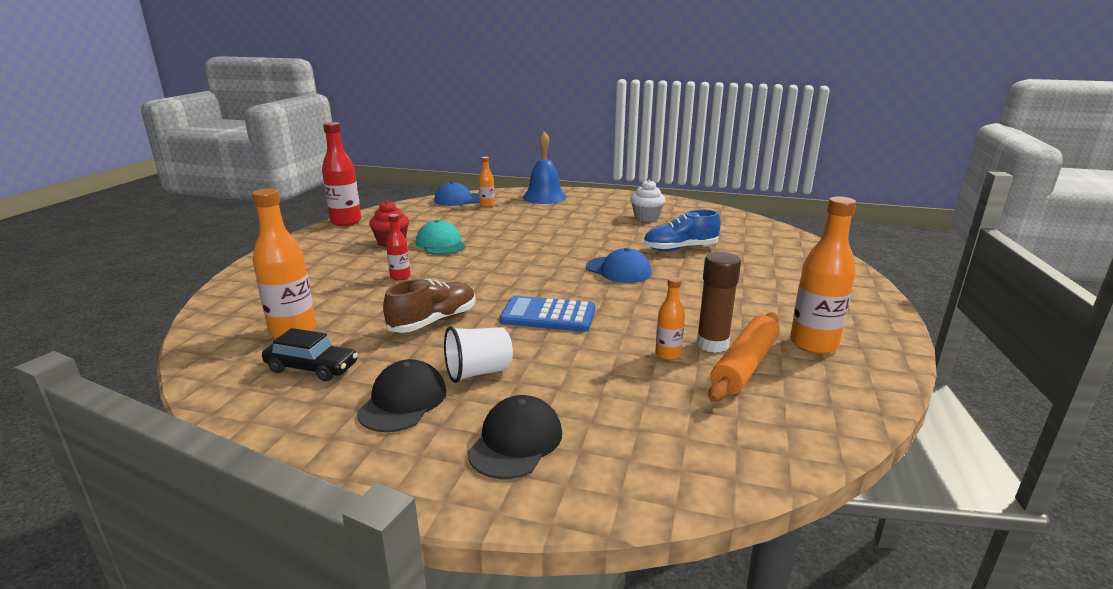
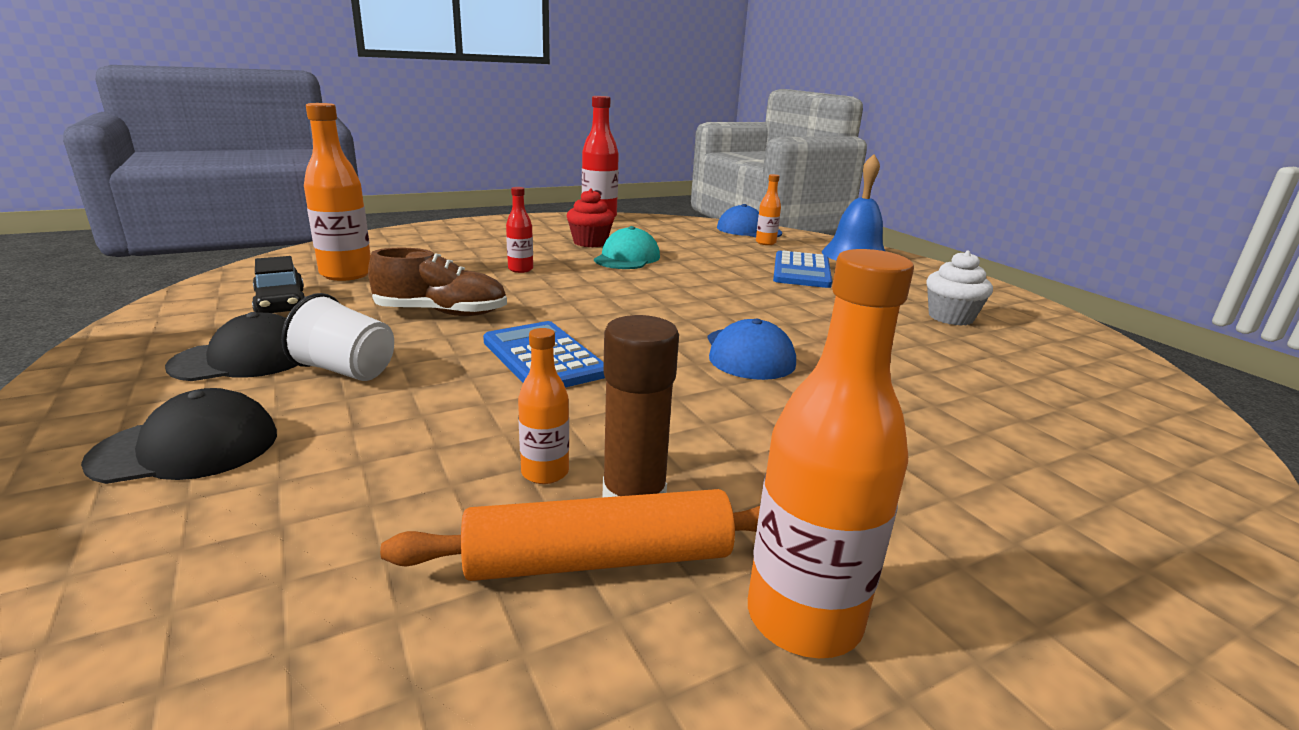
camera: 45 degrees right, 0 degrees up
(543, 216) = (801, 271): none -> blue calculator
(680, 248) = (910, 369): blue shoe -> none

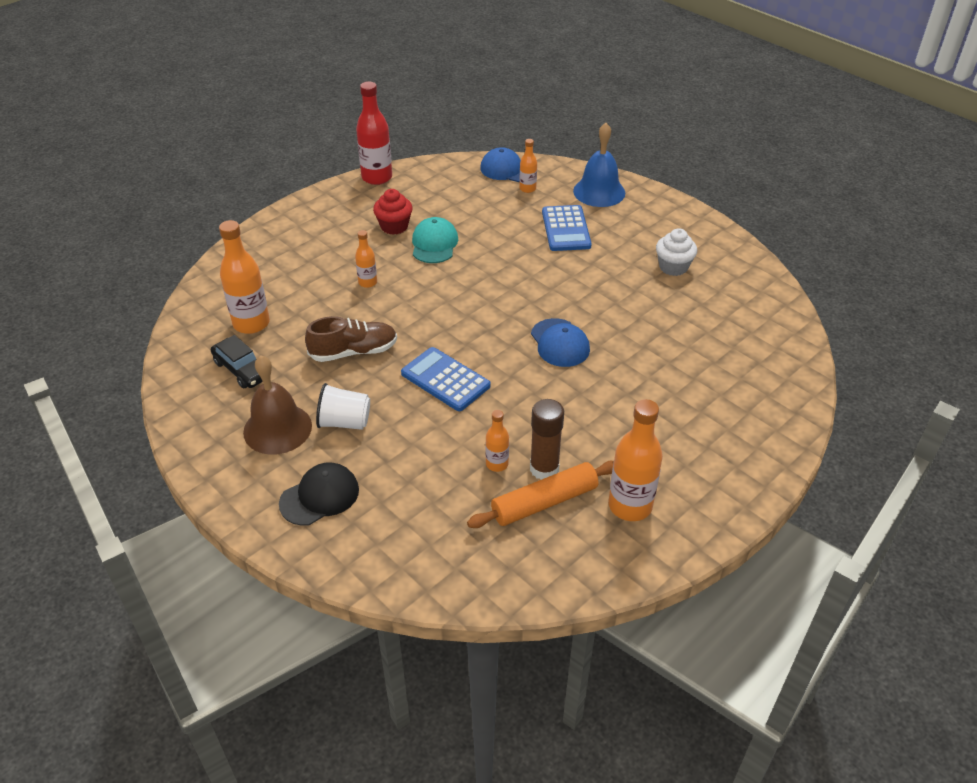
camera: 15 degrees left, 20 degrees up
(244, 359) = (277, 428): black cap -> brown bell
(520, 269) = (367, 282): red bottle -> orange bottle

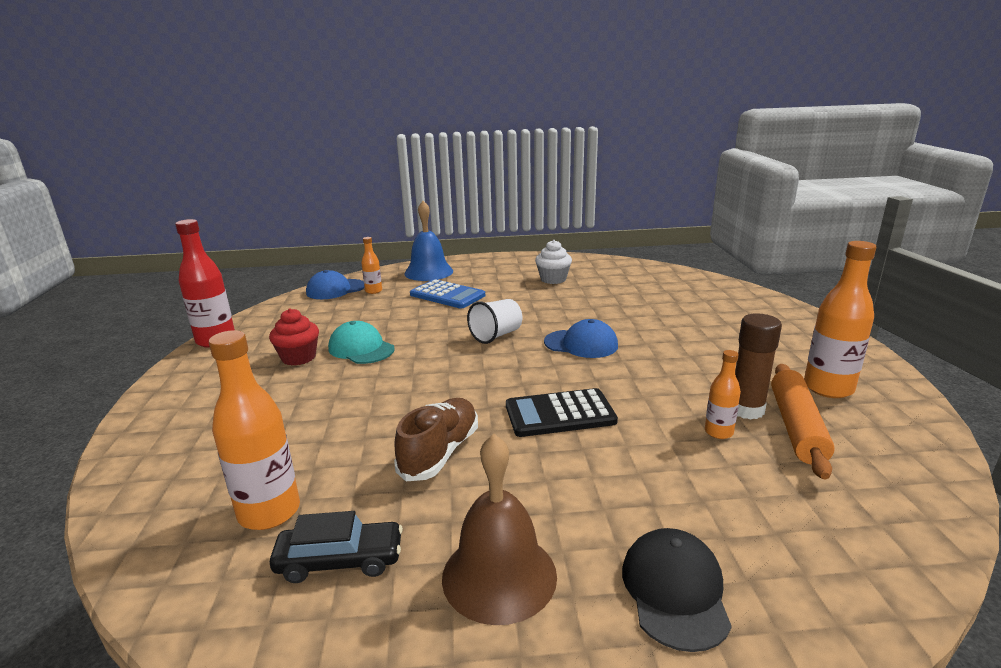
camera: 50 degrees left, 20 degrees down
(344, 422) = (551, 508): white cup -> white cup (496, 335)
(367, 282) = (348, 401): orange bottle -> none
(445, 380) = (560, 414): blue calculator -> black calculator

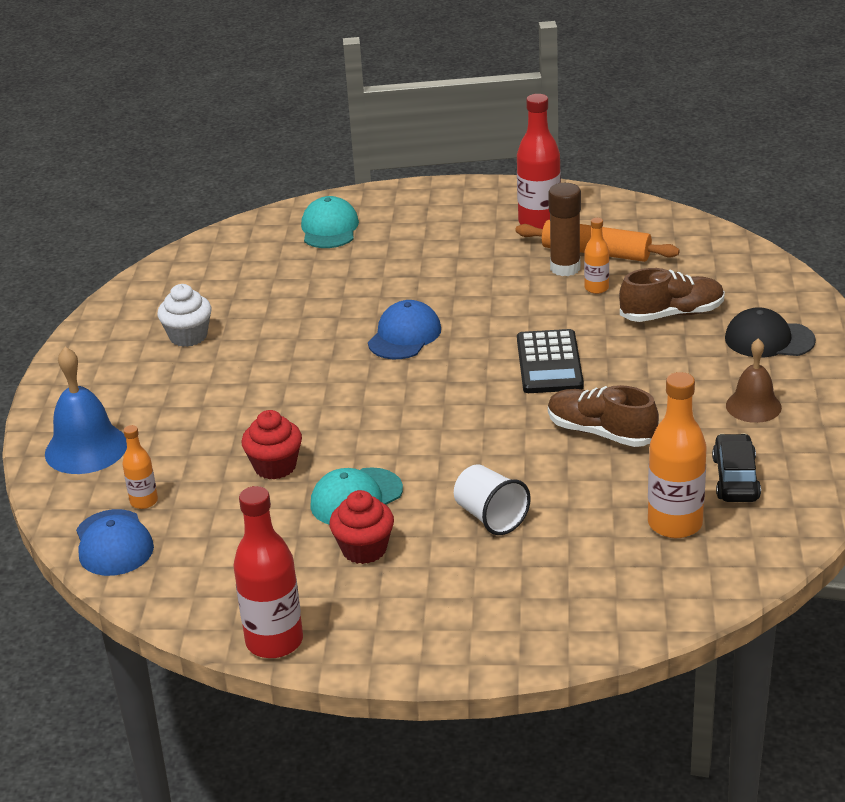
camera: 80 degrees left, 10 degrees up
(403, 319) = (275, 466): none -> red cupcake
(447, 295) = (201, 429): blue calculator -> none
(496, 335) = (358, 392): white cup -> white cup (490, 517)
(499, 575) = (753, 406): brown bell -> brown bell, size x0.66
(694, 491) = (672, 314): none -> brown shoe
(725, 301) = (329, 228): none -> turquoise cap
(828, 388) = (539, 222): orange bottle -> red bottle

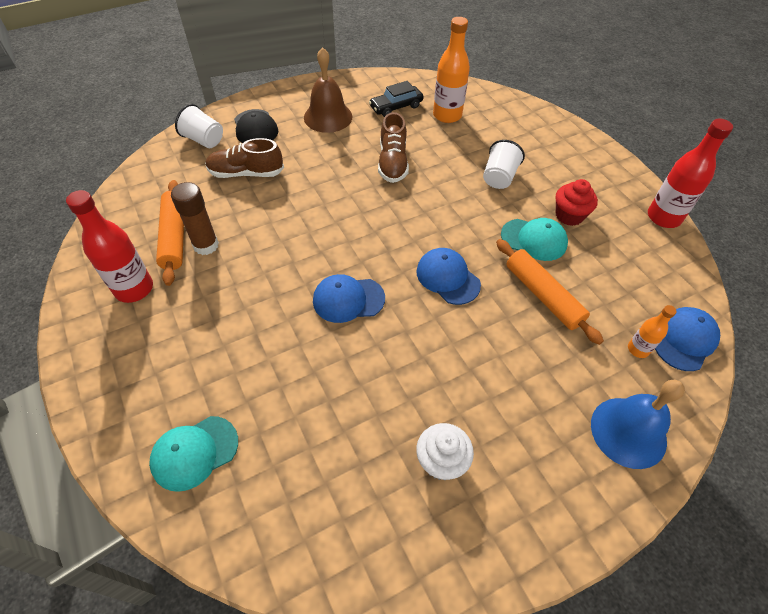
camera: 125 degrees left, 20 degrees up
(275, 466) = (543, 295): red cupcake -> orange rolling pin
(367, 408) = (448, 278): none -> blue cap
(549, 363) = (336, 208): black calculator -> none
(596, 288) = (228, 219): orange bottle -> none
(672, 314) = (246, 173): brown shoe -> brown shoe turned 45 degrees counterclockwise
(753, 406) = (328, 117): brown bell -> brown bell, size x1.51
(768, 296) = (204, 140): none -> white cup

